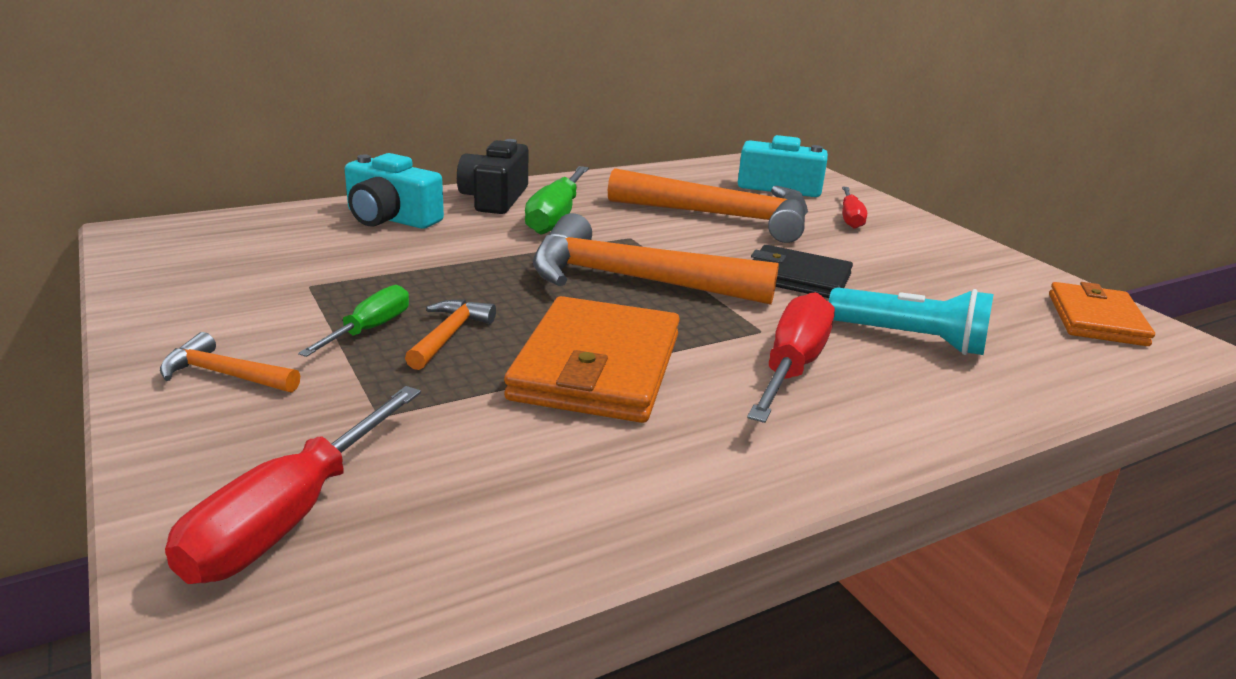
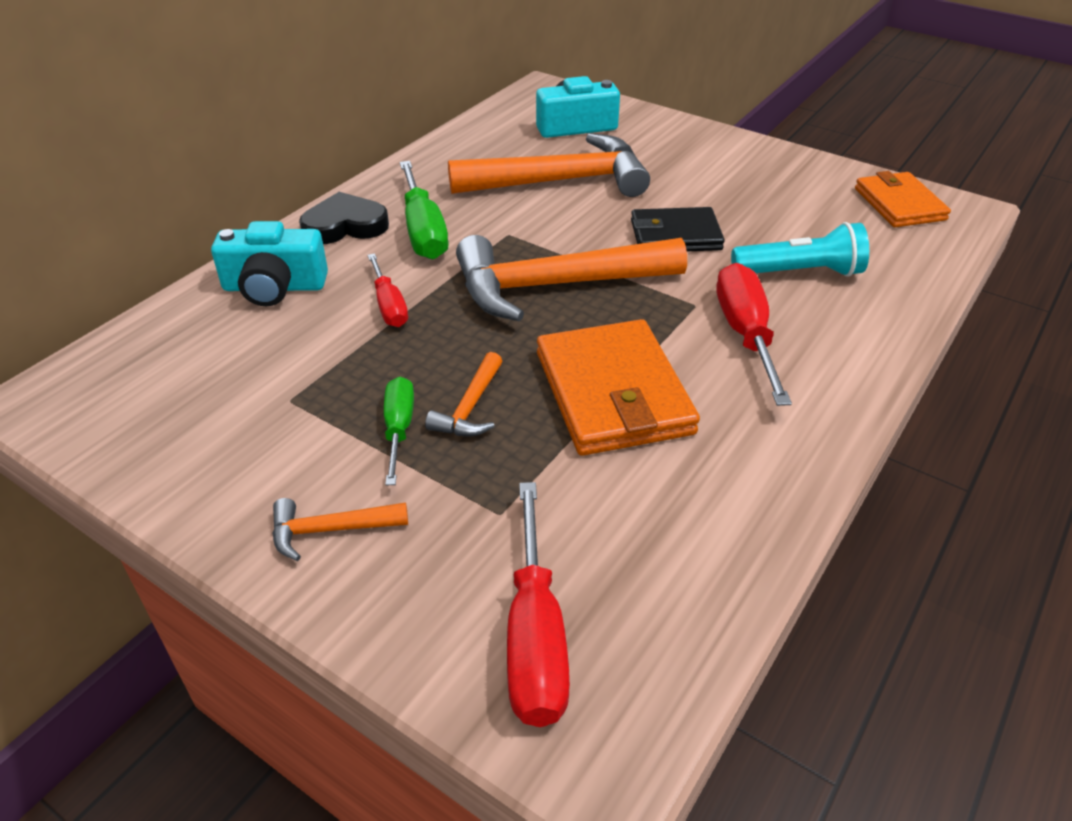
camera: 25 degrees left, 15 degrees up
(449, 335) = (470, 408): orange hammer -> orange hammer turned 150 degrees counterclockwise
(494, 199) = (345, 225): black camera -> black heart
(850, 218) = (659, 147): red screwdriver -> red screwdriver (389, 305)

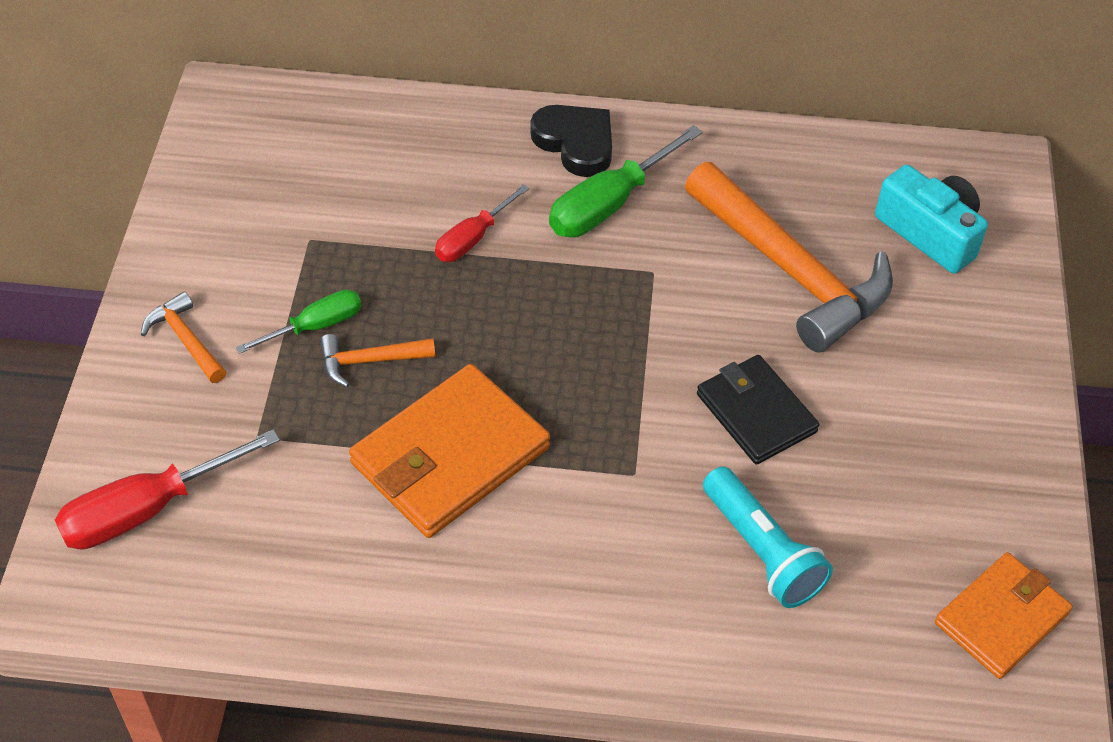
camera: 60 degrees right, 10 degrees up
(274, 287) = (447, 147): turquoise camera -> none
(555, 286) = (587, 347): orange hammer -> none
(746, 335) = (609, 533): red screwdriver -> none

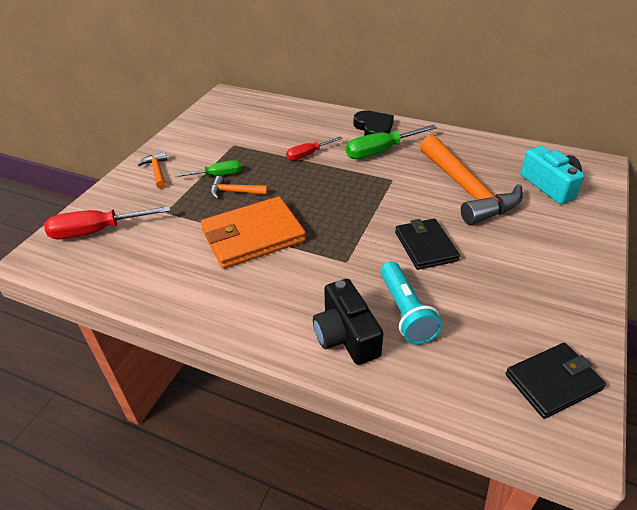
camera: 20 degrees right, 10 degrees down
(683, 616) = (346, 335): none -> black camera
(1001, 618) = (553, 382): orange wallet -> black wallet

